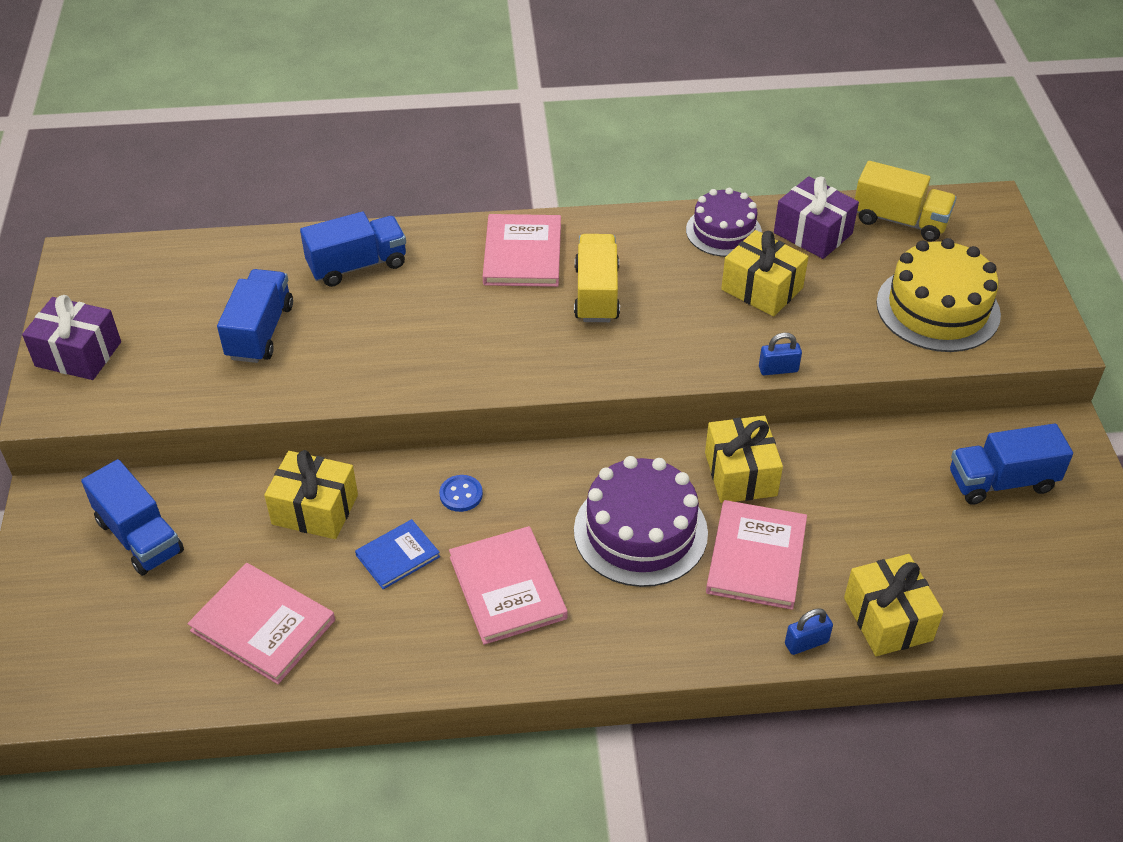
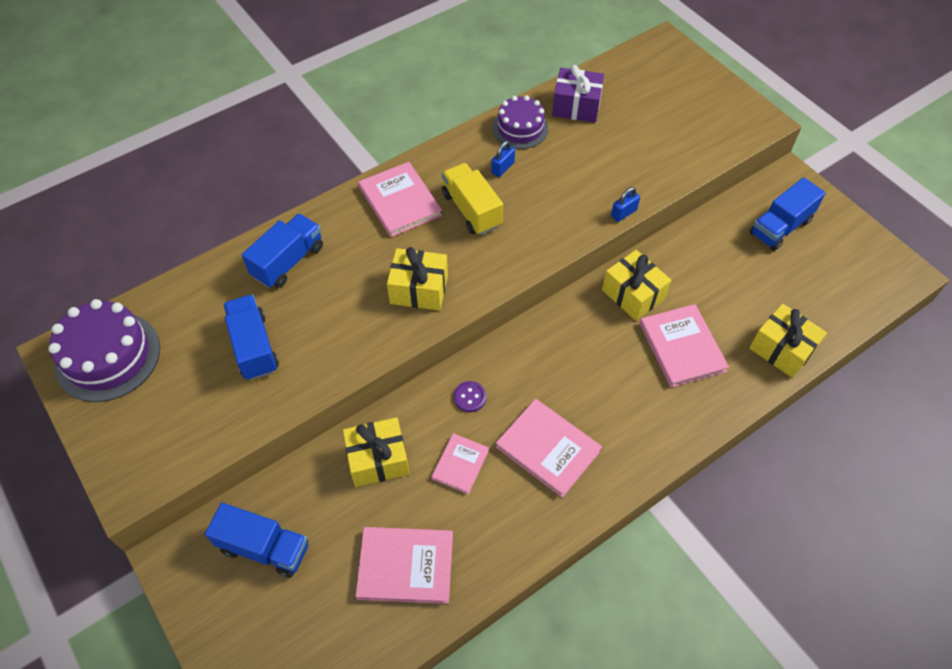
camera: 30 degrees left, 10 degrees up
(78, 354) = (121, 432): purple gift -> none
(397, 556) = (460, 464): blue book -> pink book
(461, 494) = (470, 397): blue button -> purple button
(640, 531) = (602, 365): purple cake -> purple cake (108, 356)
(762, 289) = (573, 160): yellow gift -> yellow gift (419, 289)
(806, 643) = (749, 390): blue padlock -> blue padlock (502, 168)
(899, 221) = (621, 76): yellow truck -> none
(938, 308) = (686, 128): yellow cake -> none

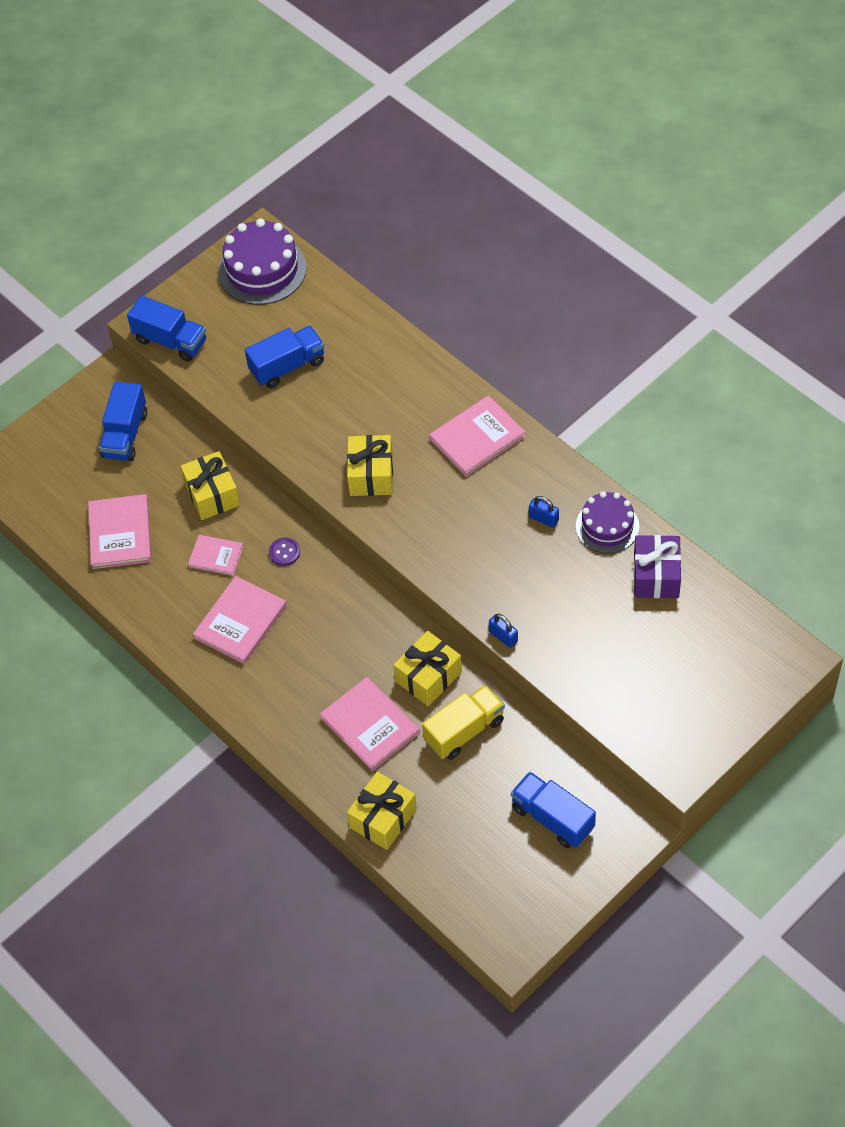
camera: 85 degrees right, 0 degrees up
(288, 261) = (384, 367): blue truck -> blue truck (170, 341)
(471, 210) = (479, 500): yellow truck -> yellow truck (464, 731)
(682, 347) = (370, 725): pink book -> pink book turned 75 degrees clockwise

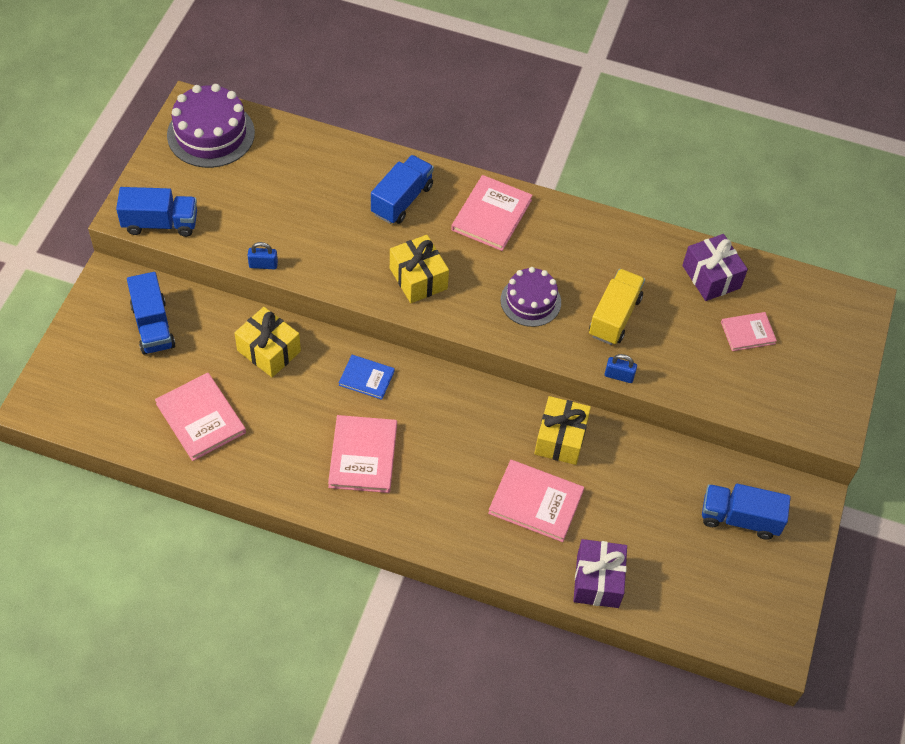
camera: 35 degrees left, 0 degrees up
(216, 556) = (305, 405): pink book -> pink book (748, 333)
(284, 552) = (366, 378): purple button -> blue book
(287, 366) = (285, 210): blue truck -> blue truck (402, 200)
(383, 818) = (597, 581): yellow gift -> purple gift
(464, 731) = (620, 473): yellow truck -> yellow truck (614, 316)
(543, 519) = (590, 263): blue padlock -> blue padlock (263, 265)
(607, 526) = (646, 250): purple cake -> purple cake (530, 301)

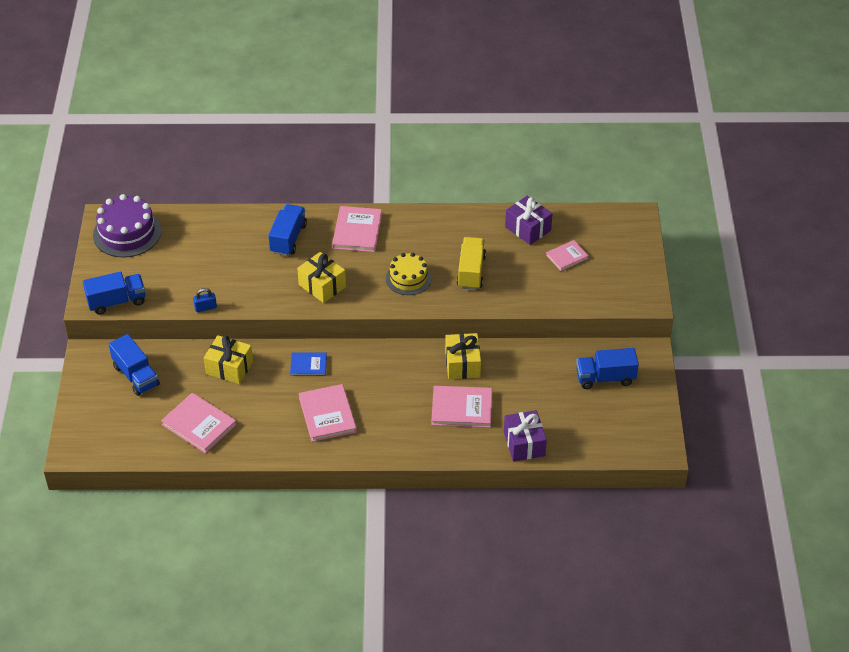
camera: 15 degrees left, 10 degrees down
(530, 301) = (408, 278): purple cake -> yellow cake
(619, 376) = (489, 308): blue padlock -> none

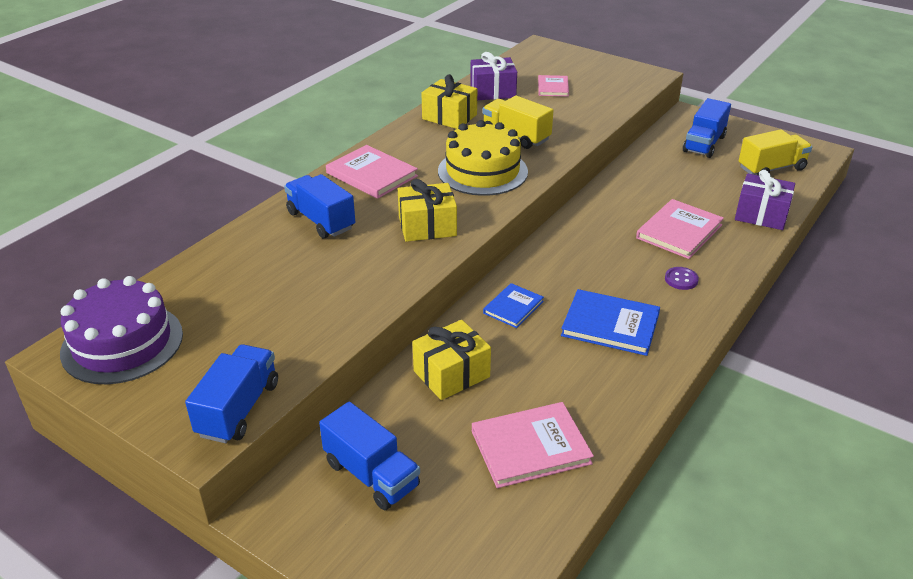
camera: 55 degrees left, 10 degrees down
(136, 376) = (371, 475): blue truck -> blue truck turned 45 degrees clockwise
(205, 308) = (355, 328): blue padlock -> none
(327, 415) = (610, 325): pink book -> blue book
(404, 429) = (681, 279): none -> purple button
(408, 278) = (482, 171): yellow cake -> yellow cake, size x1.52
(462, 364) = (614, 208): yellow gift -> yellow gift (449, 117)
(601, 429) = (771, 168): none -> yellow truck

